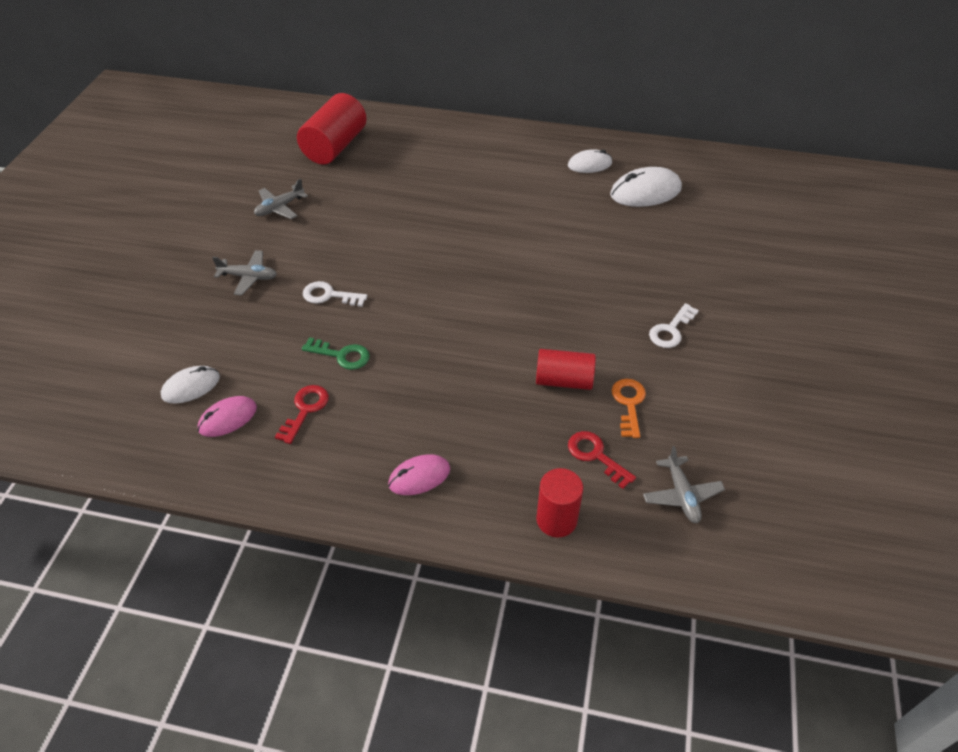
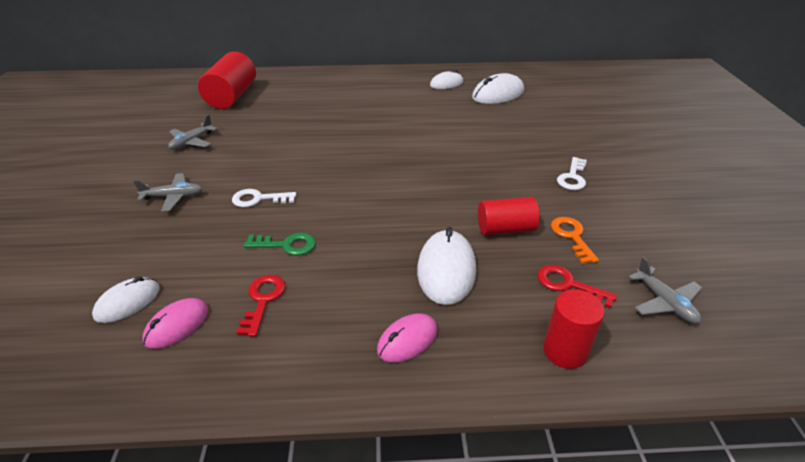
camera: 15 degrees left, 10 degrees down
(483, 414) = (446, 270): none -> white mouse

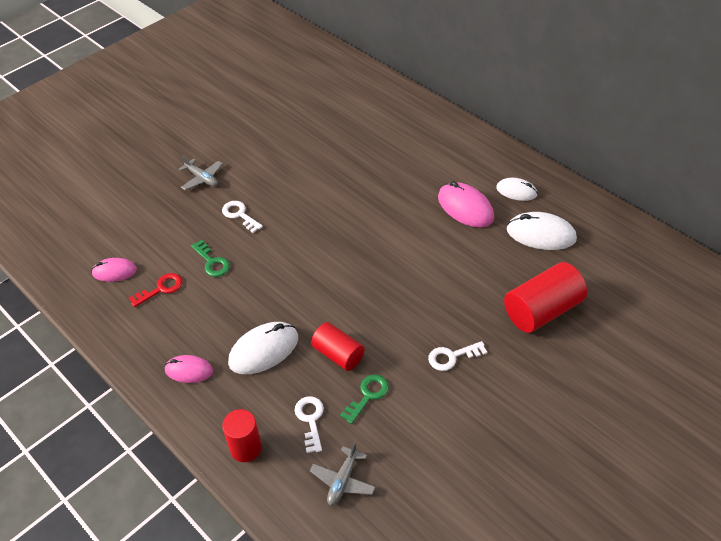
camera: 50 degrees right, 10 degrees up
(128, 302) = (111, 240): white mouse -> none
(192, 142) = (262, 134): grey plane -> none
(232, 97) = (337, 100): red cylinder -> red cylinder (542, 310)
(431, 105) = (465, 207): none -> pink mouse
(569, 285) = (310, 420): red key -> white key
(572, 237) = (368, 396): orange key -> green key

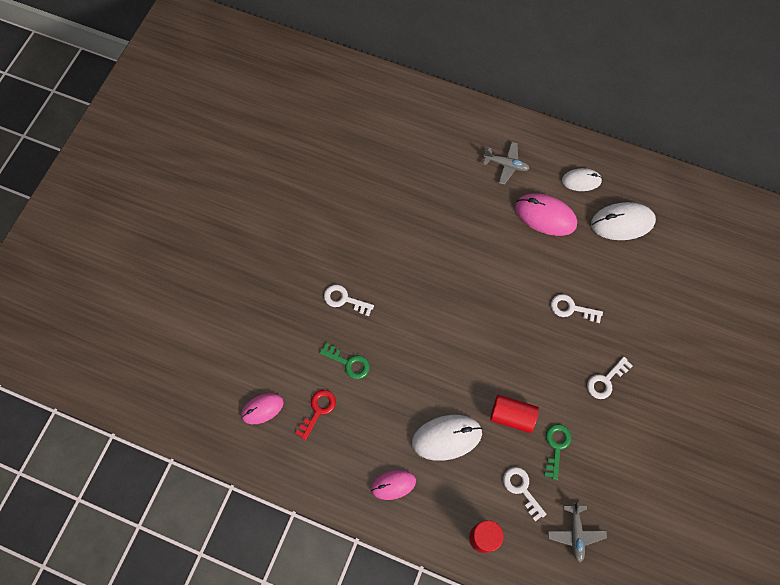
camera: 25 degrees left, 20 degrees up
(202, 178) = (283, 269): grey plane -> grey plane (506, 165)
(264, 350) = (447, 438): white mouse -> white mouse turned 45 degrees clockwise
(450, 286) = (571, 308): none -> white key
(542, 310) = (657, 305): red cylinder -> none

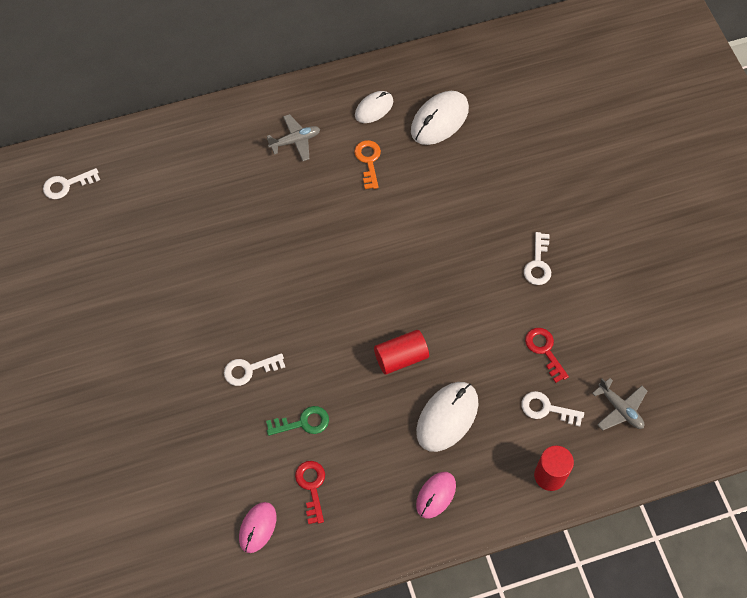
camera: 40 degrees left, 5 degrees down
(512, 416) = (486, 354): red cylinder -> red cylinder (401, 357)
(545, 216) = (368, 161): pink mouse -> orange key
(556, 447) = (544, 350): green key -> red key
(571, 308) = (459, 224): white key -> white key (67, 185)

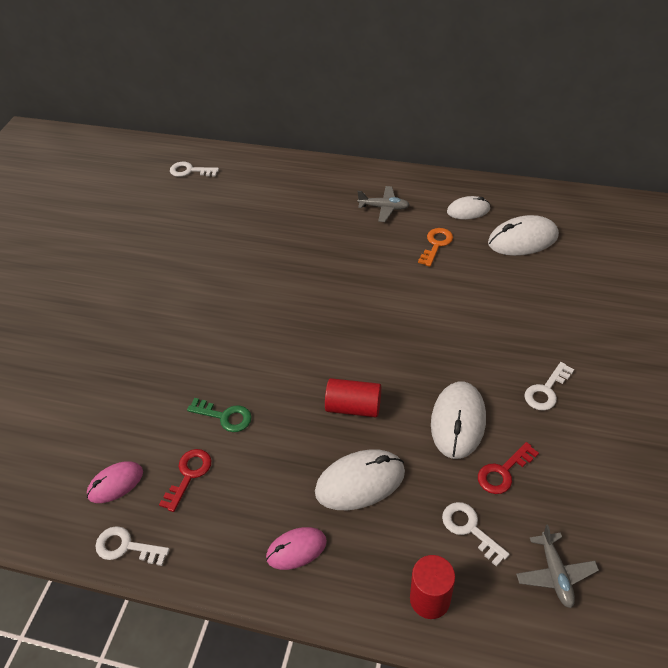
camera: 35 degrees right, 15 degrees down
(249, 369) = (215, 352): white key -> white key (126, 547)
(488, 326) = (458, 421): none -> white mouse
(544, 350) = (503, 472): red key -> red key turned 135 degrees counterclockwise

